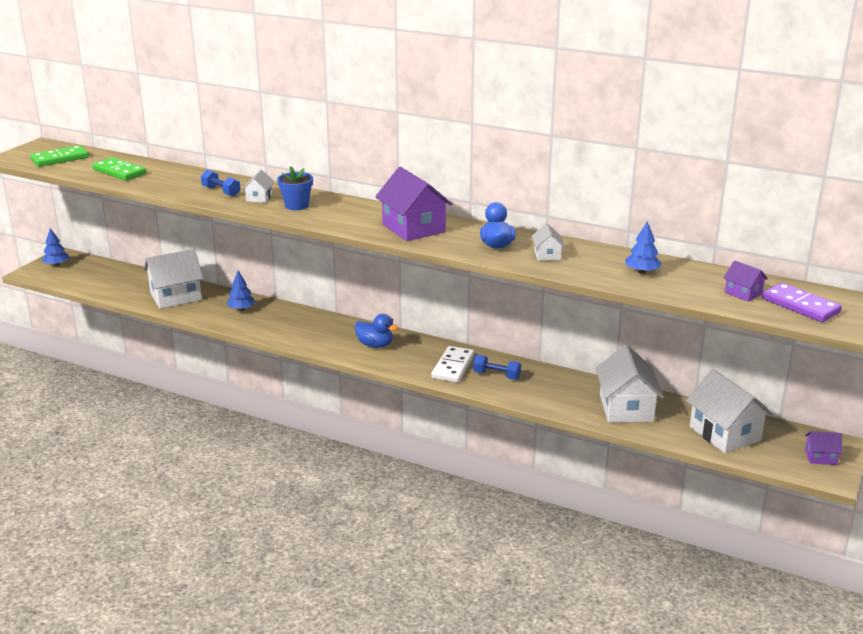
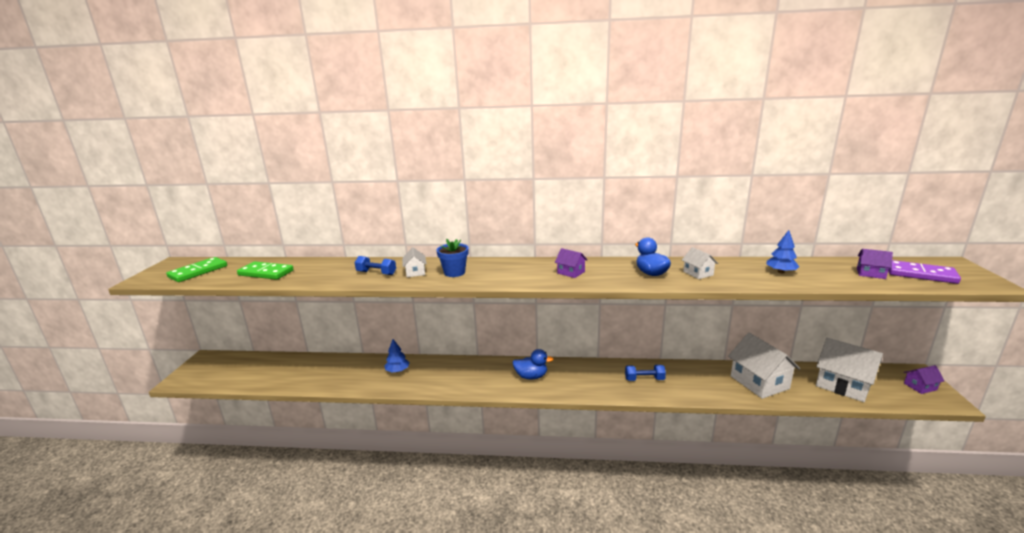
camera: 20 degrees left, 5 degrees down
(56, 264) = (202, 367): blue tree -> none
(176, 296) = (332, 373): white house -> none
(413, 228) = (571, 272): purple house -> purple house, size x0.49
(453, 367) = (606, 380): white domino -> none

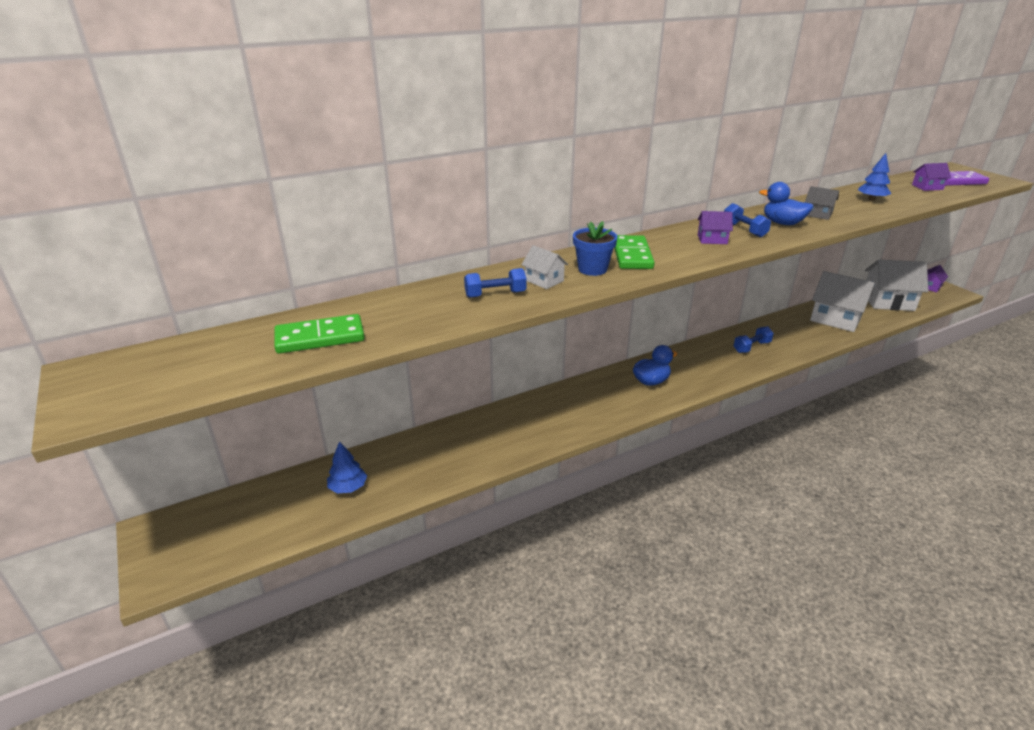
camera: 35 degrees left, 10 degrees up
(198, 272) = (179, 370): green domino -> green domino (632, 255)
(397, 370) = (495, 430): blue tree -> blue tree (348, 487)
(609, 271) = (744, 230): none -> blue dumbbell
(698, 273) = (817, 214): white house -> grey house

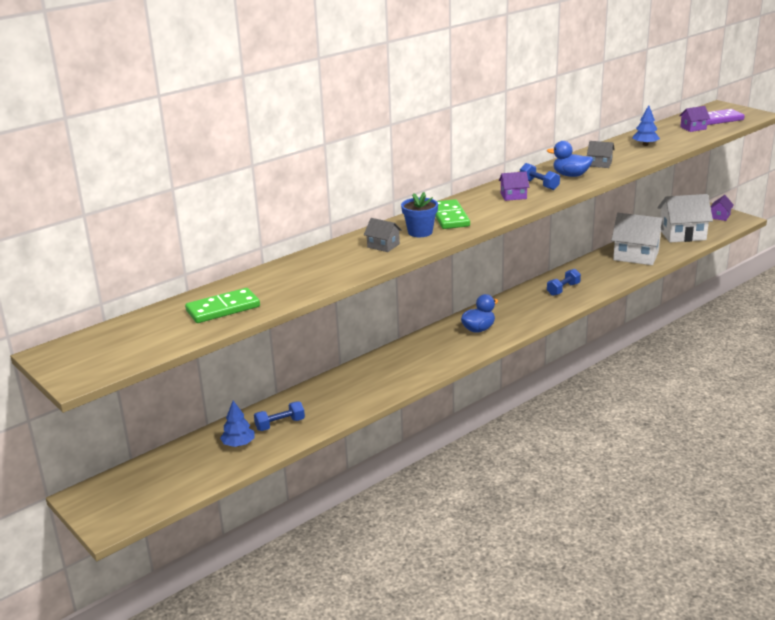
camera: 10 degrees left, 5 degrees down
(495, 294) = (347, 261): blue dumbbell -> blue dumbbell (280, 424)
(544, 280) = (383, 246): white house -> grey house

